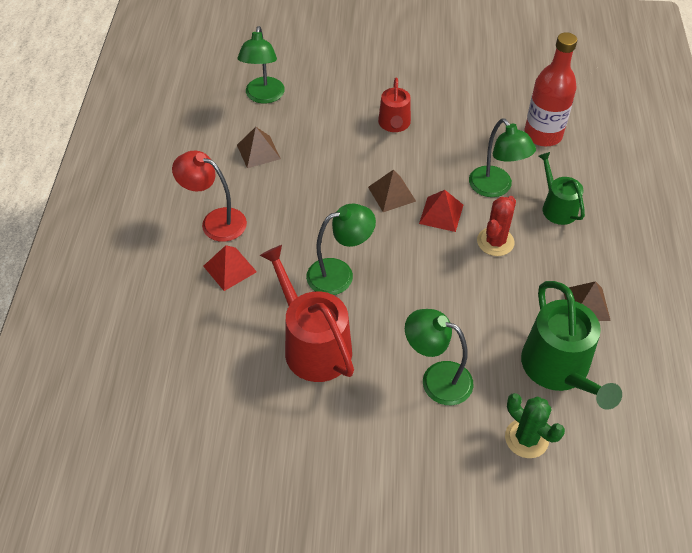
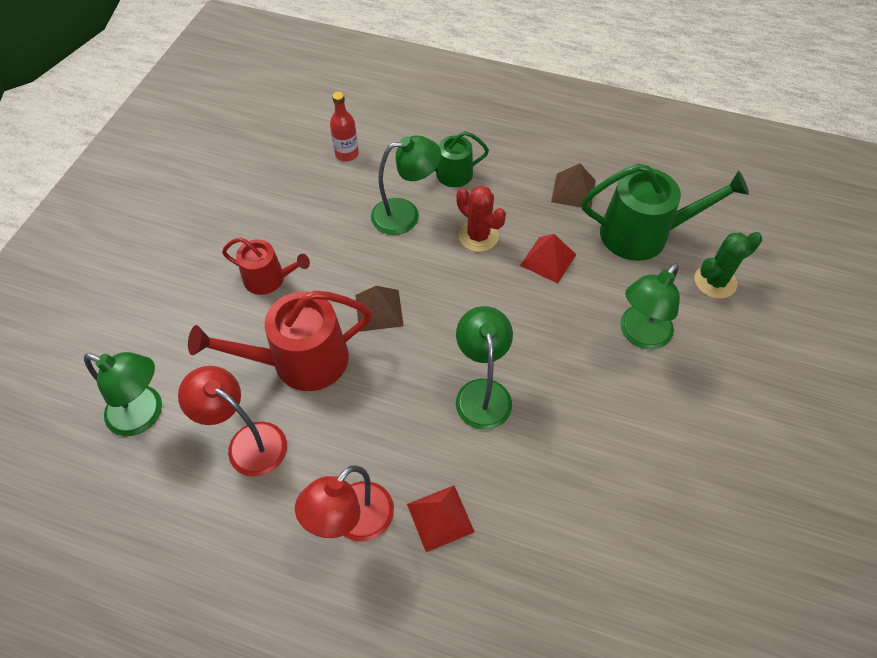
camera: 75 degrees left, 5 degrees up
(258, 151) = (247, 442): brown pyramid -> red lamp
(312, 345) = (577, 444): red watering can -> red watering can (300, 361)
(441, 214) = (425, 272): red pyramid -> red pyramid (548, 260)
(543, 135) = (346, 154): red bottle -> red bottle, size x0.56

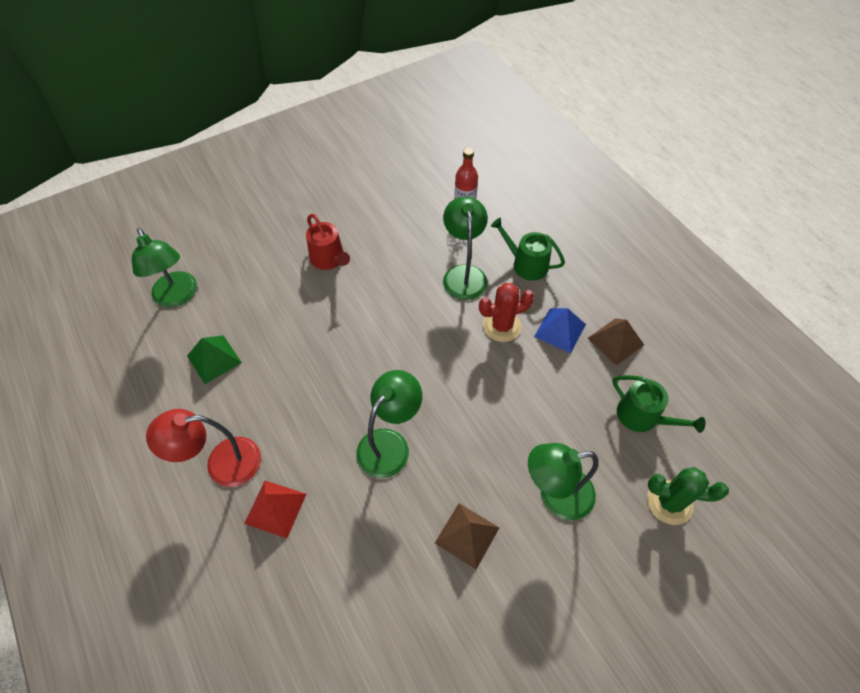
camera: 40 degrees right, 0 degrees up
(247, 442) = (214, 359): red lamp -> green pyramid
(300, 361) = (294, 329): red watering can -> none
(379, 310) = (378, 331): brown pyramid -> brown pyramid (467, 535)
(405, 214) = (463, 274): green lamp -> green lamp turned 120 degrees counterclockwise
(478, 236) = (502, 326): red cactus -> red cactus turned 75 degrees clockwise
(525, 209) = (560, 330): none -> blue pyramid
(548, 260) = (539, 381): red pyramid -> none
(643, 234) = (642, 417): green watering can -> green watering can, size x0.59

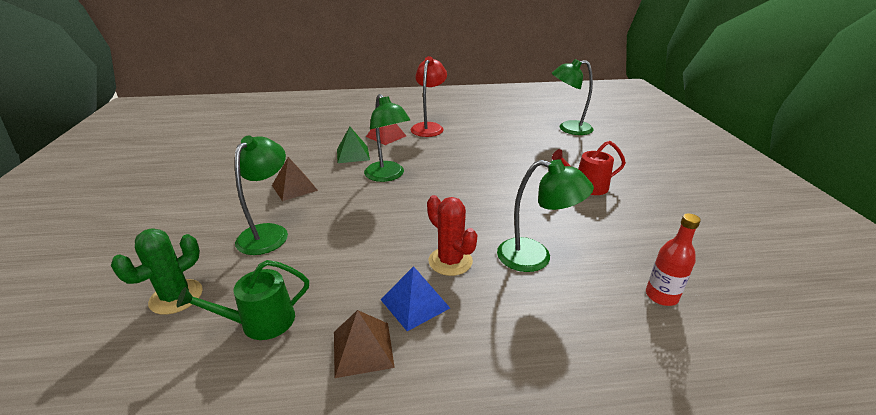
camera: 115 degrees right, 25 degrees down
(214, 359) = (506, 133): green pyramid -> green pyramid (353, 154)
(502, 326) = (450, 261): red cactus -> red cactus turned 45 degrees counterclockwise
(526, 264) = (530, 314): green watering can -> none

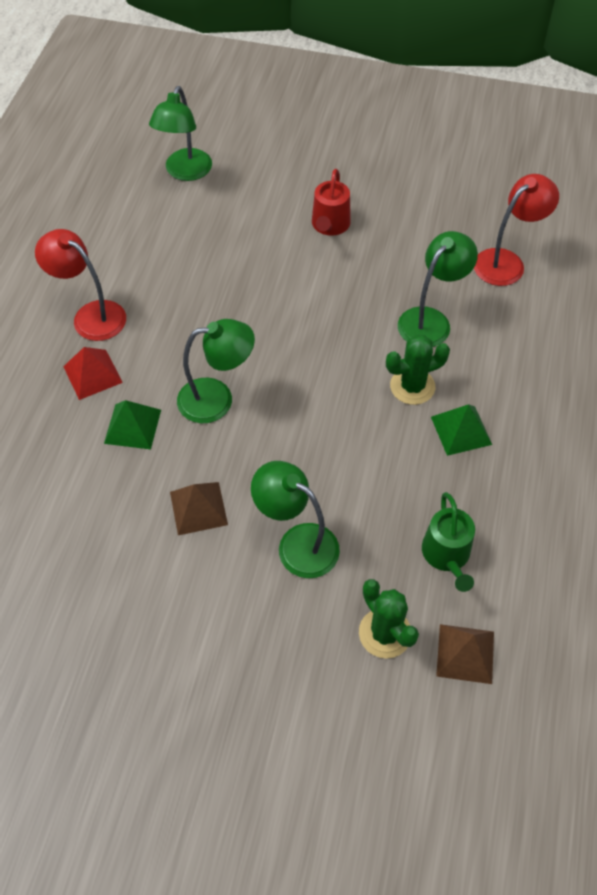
camera: 70 degrees left, 25 degrees up
(362, 349) = (502, 480): brown pyramid -> brown pyramid (465, 653)
(415, 303) = (461, 430): blue pyramid -> green pyramid
(450, 261) = (412, 386): red cactus -> green cactus
(661, 296) = (506, 262): red bottle -> red lamp

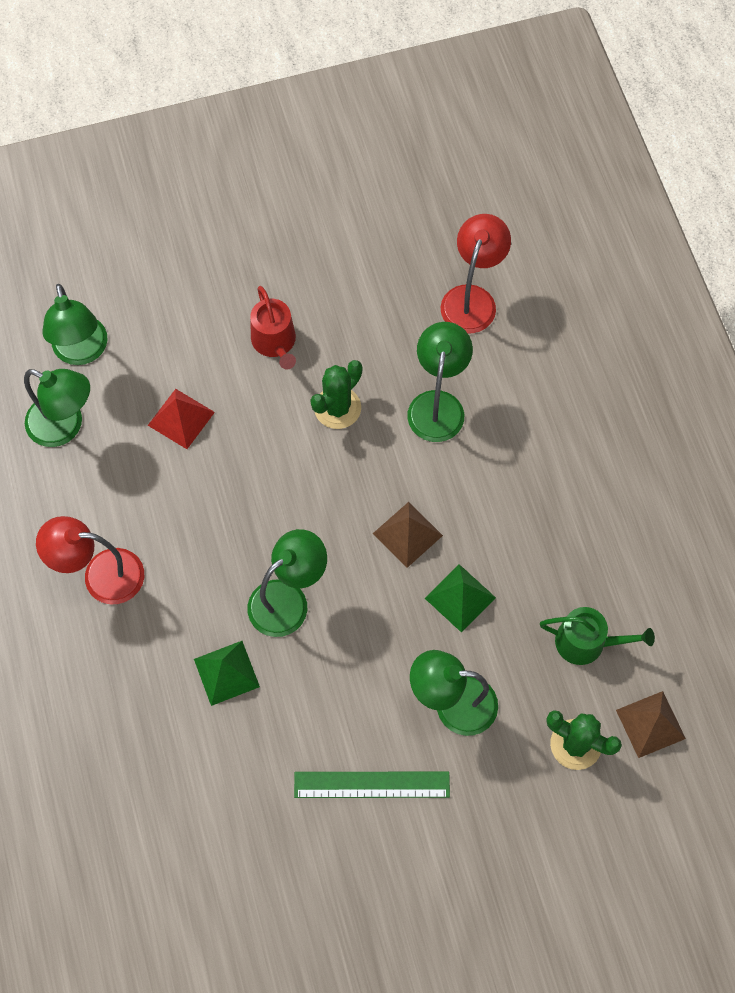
camera: 30 degrees left, 10 degrees up
(92, 374) = (148, 639): red pyramid -> red pyramid (181, 418)
(139, 211) = (65, 426): none -> green lamp
(187, 569) = (371, 784): none -> green ruler
(198, 508) = (343, 720): brown pyramid -> brown pyramid (407, 534)
(412, 386) = (462, 487): green cactus -> green cactus (337, 408)
(447, 555) = (587, 642): green watering can -> green watering can turned 45 degrees counterclockwise
(461, 430) = (531, 510): green pyramid -> green pyramid (460, 597)

